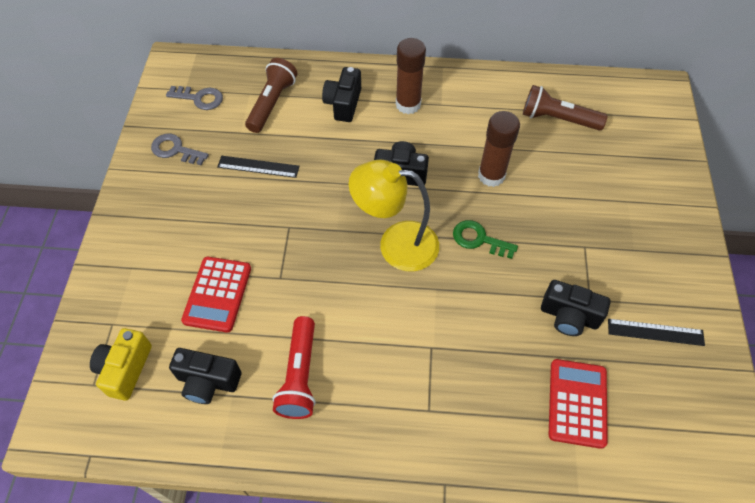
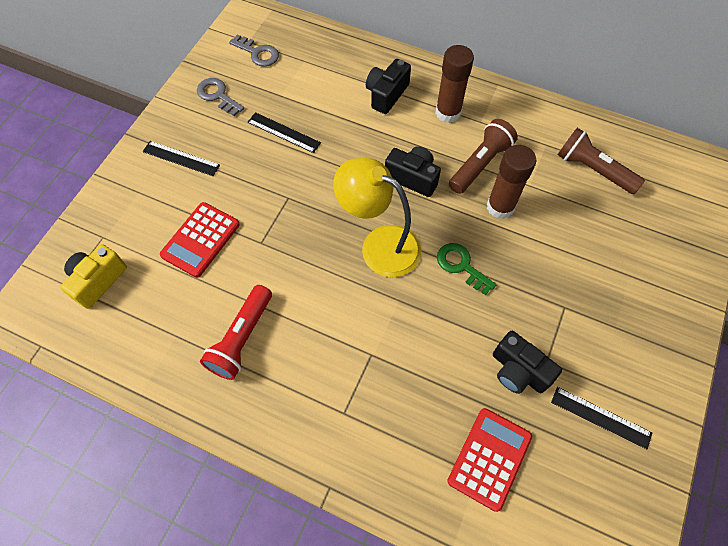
camera: 20 degrees right, 5 degrees up
(163, 221) = (181, 158): none -> black ruler
(208, 381) = (161, 316): black camera -> none
(272, 103) = (320, 76): brown flashlight -> brown flashlight (480, 164)

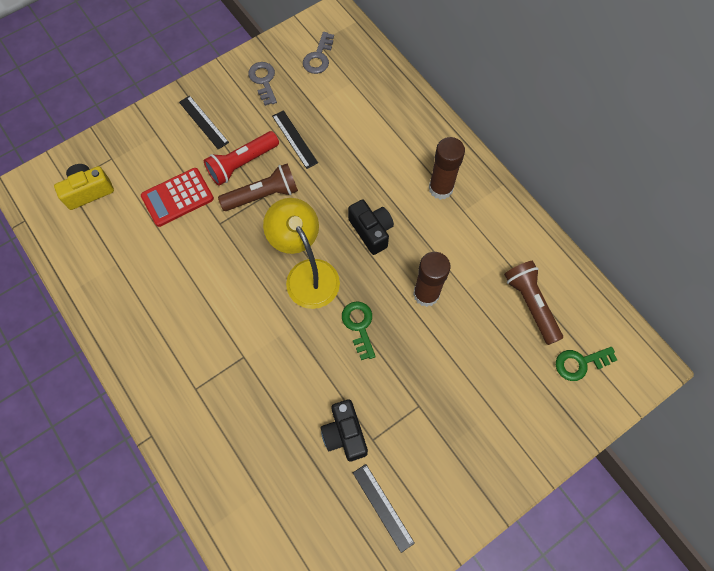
camera: 30 degrees right, 5 degrees up
(242, 338) = (159, 291): red flashlight -> red flashlight (242, 164)
(258, 53) = (318, 57): grey key -> grey key turned 45 degrees clockwise
(386, 94) = (399, 146): black camera -> none
(480, 164) = (435, 248): brown flashlight -> brown flashlight (263, 195)
(489, 458) = (276, 485): red calculator -> none
(667, 196) = (580, 363): none -> green key

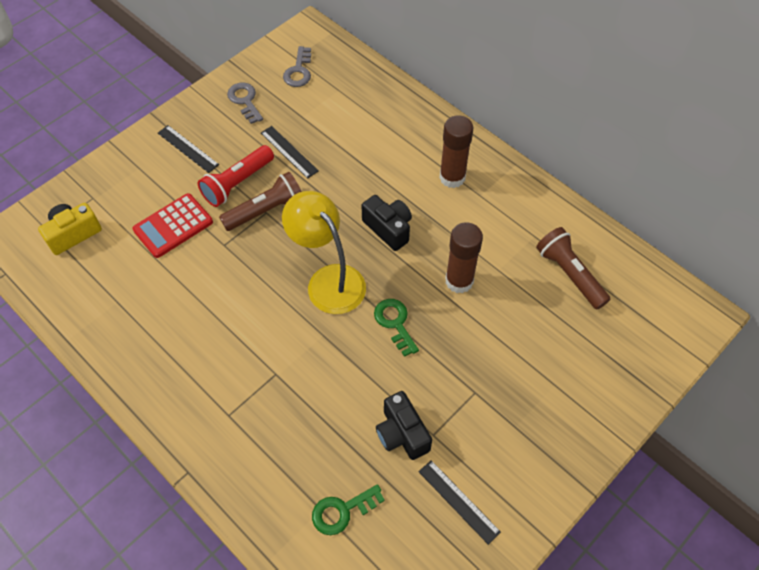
camera: 10 degrees left, 10 degrees down
(580, 363) = (633, 323): green key -> green key (342, 511)

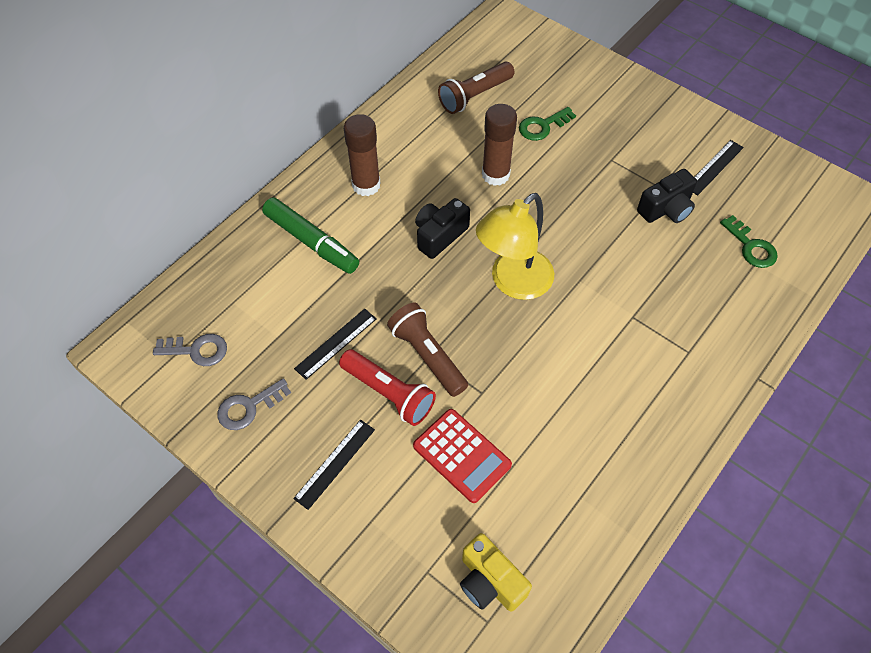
camera: 95 degrees left, 0 degrees up
(391, 138) = (311, 242): none -> green marker
(395, 323) = (553, 222): green key -> green key (542, 126)

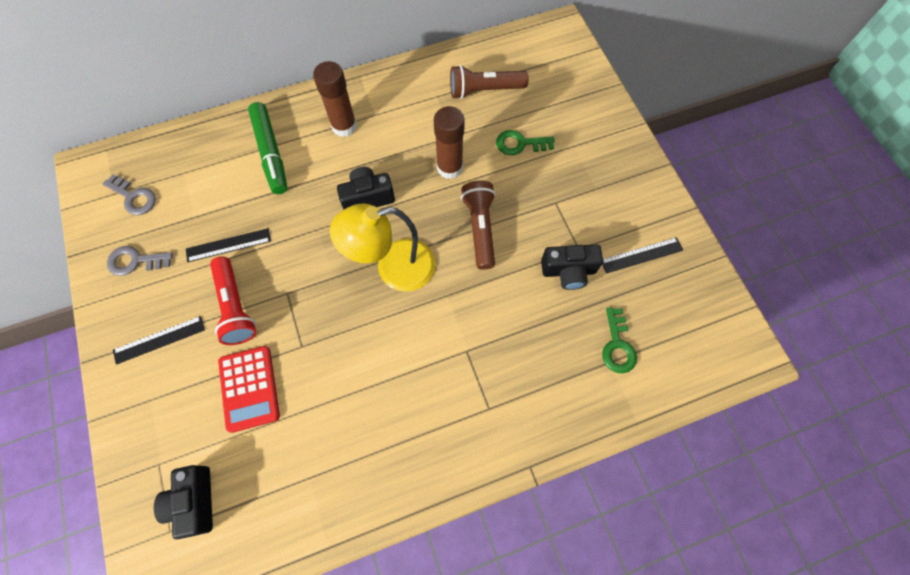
camera: 30 degrees right, 10 degrees up
(427, 356) = (285, 293): brown flashlight -> brown flashlight (480, 228)
(490, 581) = (194, 501): yellow camera -> black camera

